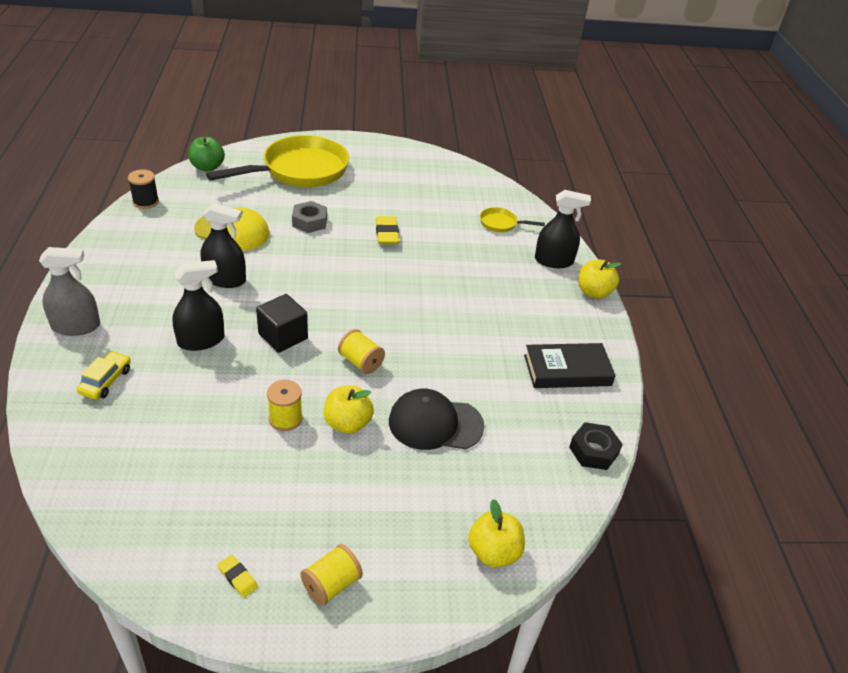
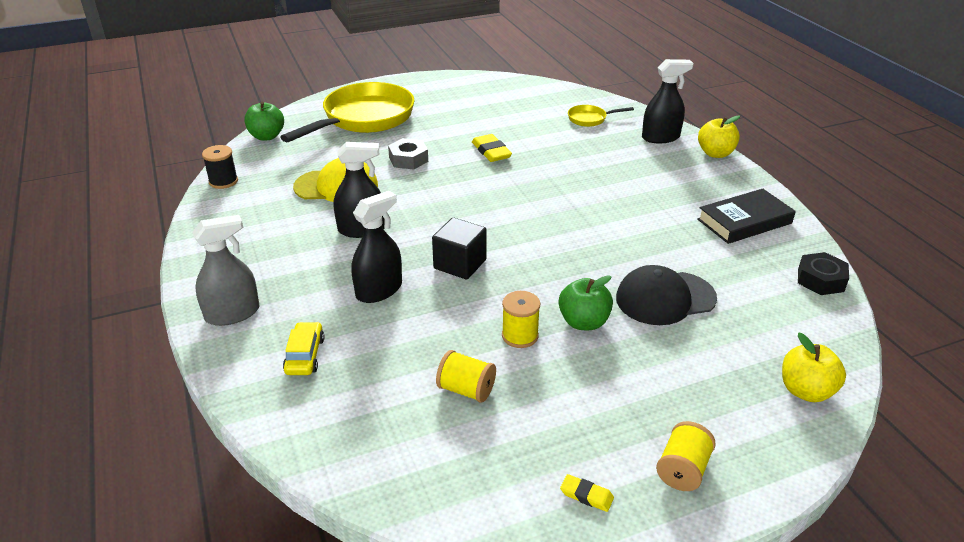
camera: 15 degrees left, 5 degrees down
(347, 423) = (583, 322): yellow apple -> green apple
(360, 362) = (553, 266): yellow spool -> yellow spool (466, 390)

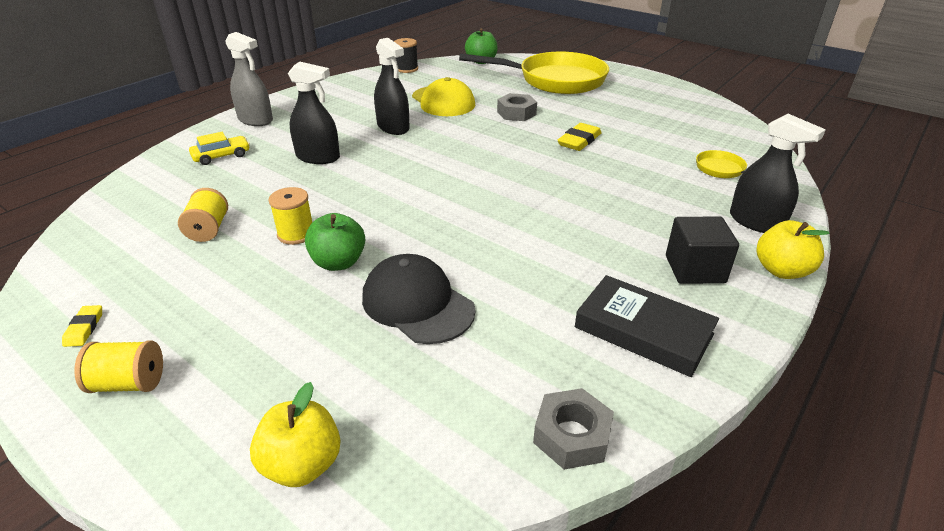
camera: 60 degrees right, 0 degrees up
(460, 264) = (381, 178): black cube -> black cube (694, 269)
(820, 280) = (572, 436): black nut -> grey nut

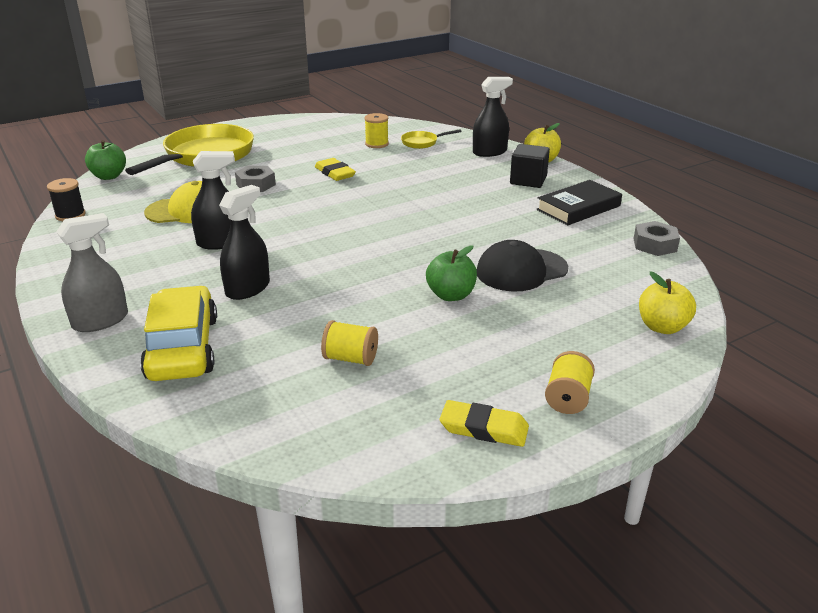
camera: 70 degrees left, 5 degrees down
(84, 328) = (484, 428): yellow eraser -> yellow eraser, size x1.74
(221, 156) = (183, 348): yellow car -> yellow car, size x2.00
(296, 234) = (393, 311): yellow spool -> yellow spool (377, 144)

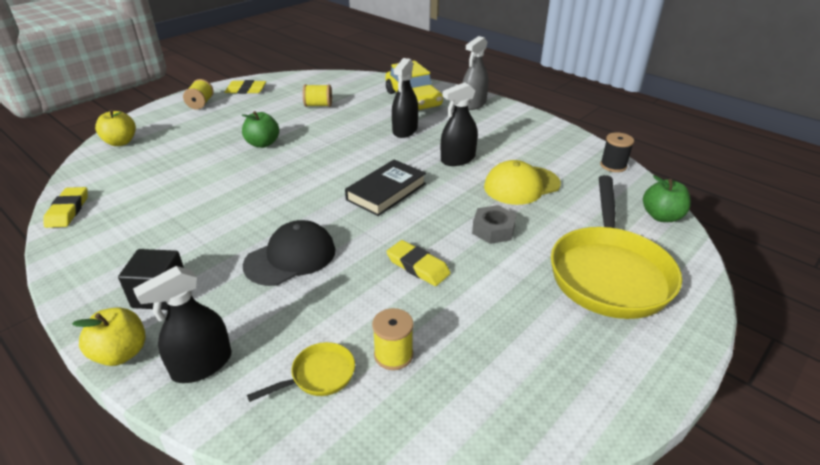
camera: 165 degrees right, 5 degrees up
(521, 270) = (206, 168): black cap -> black cap (290, 257)
(578, 208) = (117, 251): black book -> black book (386, 192)
(655, 245) = (68, 210): grey nut -> yellow eraser

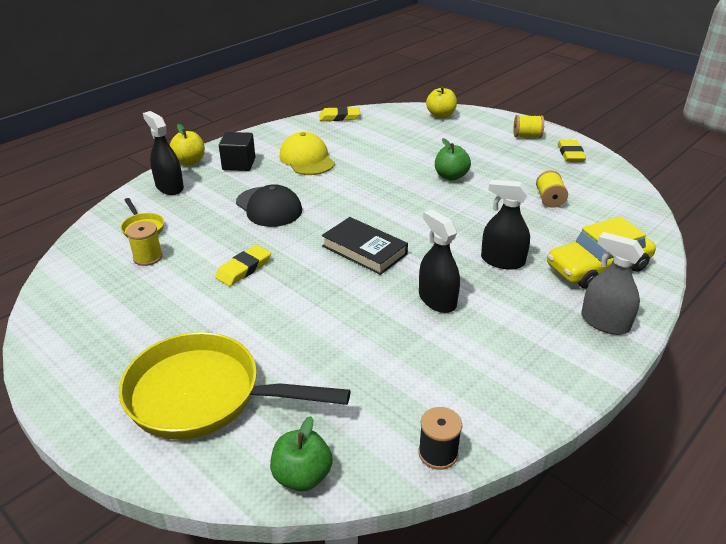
camera: 90 degrees right, 0 degrees up
(493, 230) = (291, 317): grey nut -> none
(521, 185) = (379, 348): yellow cap -> yellow cap (307, 159)

